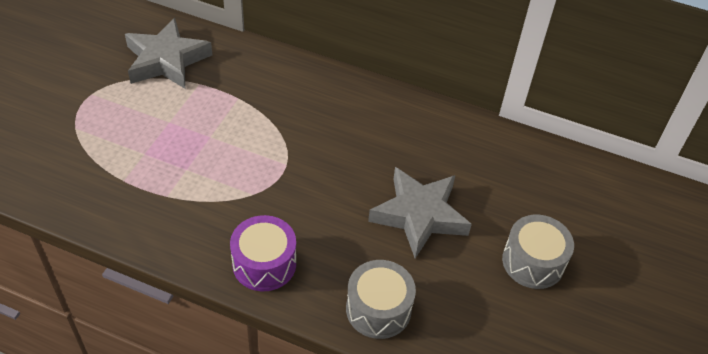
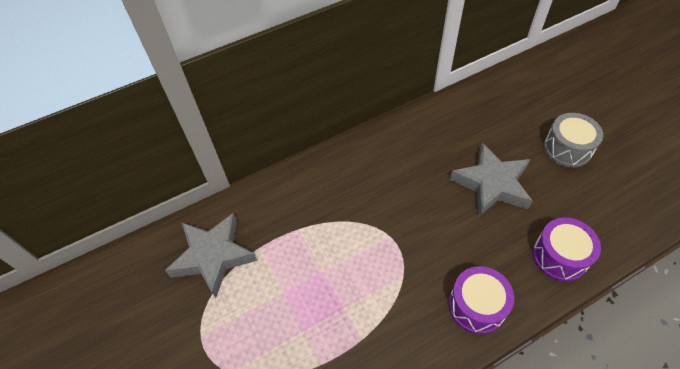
camera: 45 degrees left, 5 degrees up
(378, 309) = (559, 256): grey drum -> purple drum

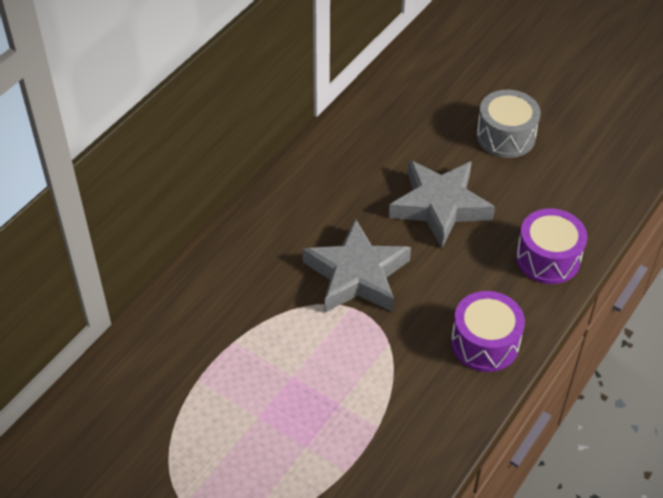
camera: 30 degrees left, 5 degrees down
(213, 256) = (143, 413): grey star -> grey star (356, 275)

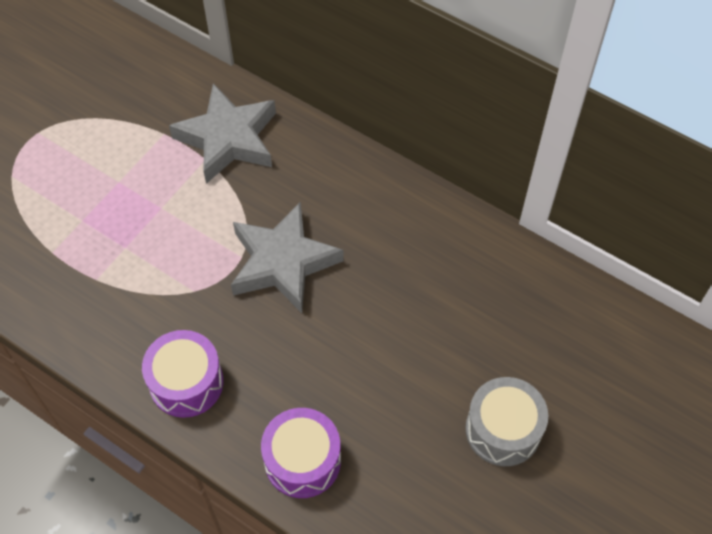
camera: 90 degrees right, 10 degrees up
(440, 206) = (382, 347): grey star -> grey star (228, 139)

